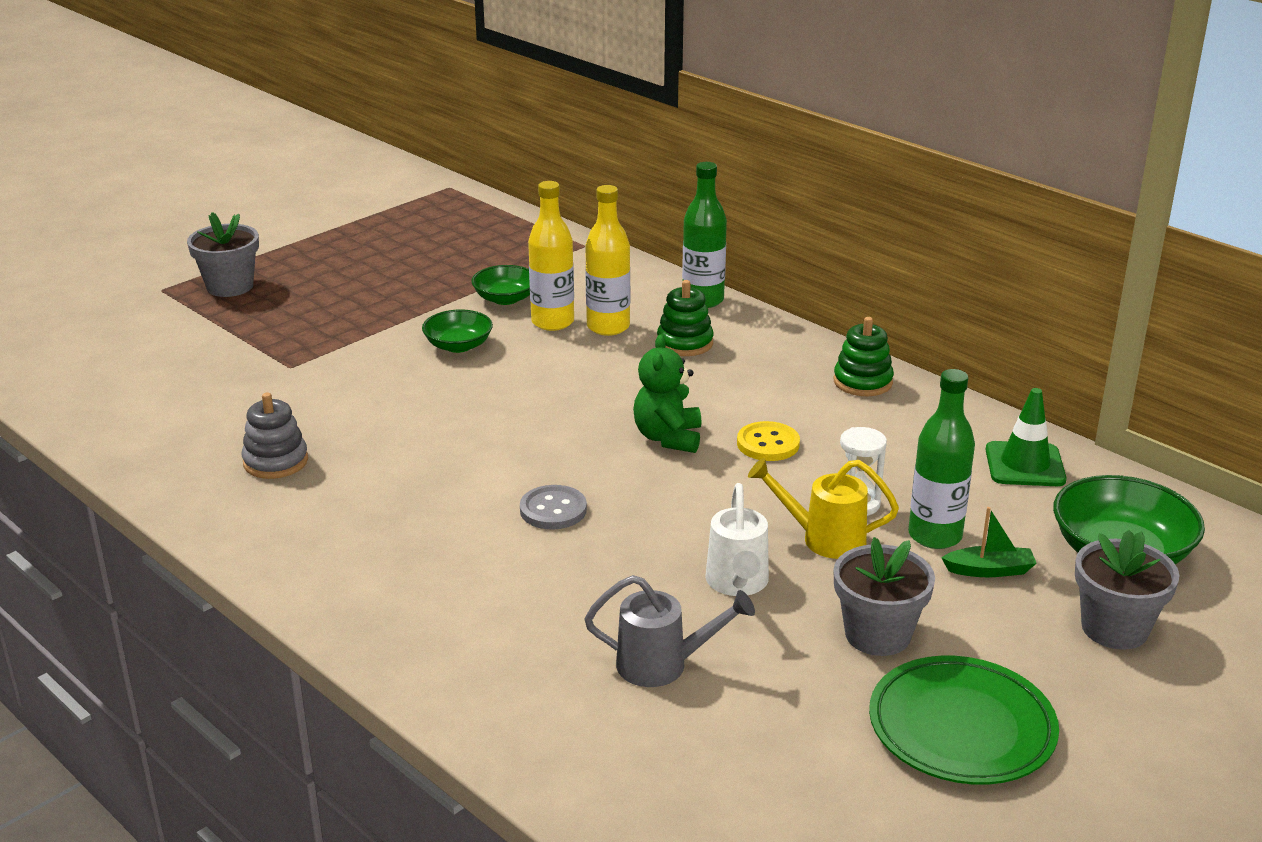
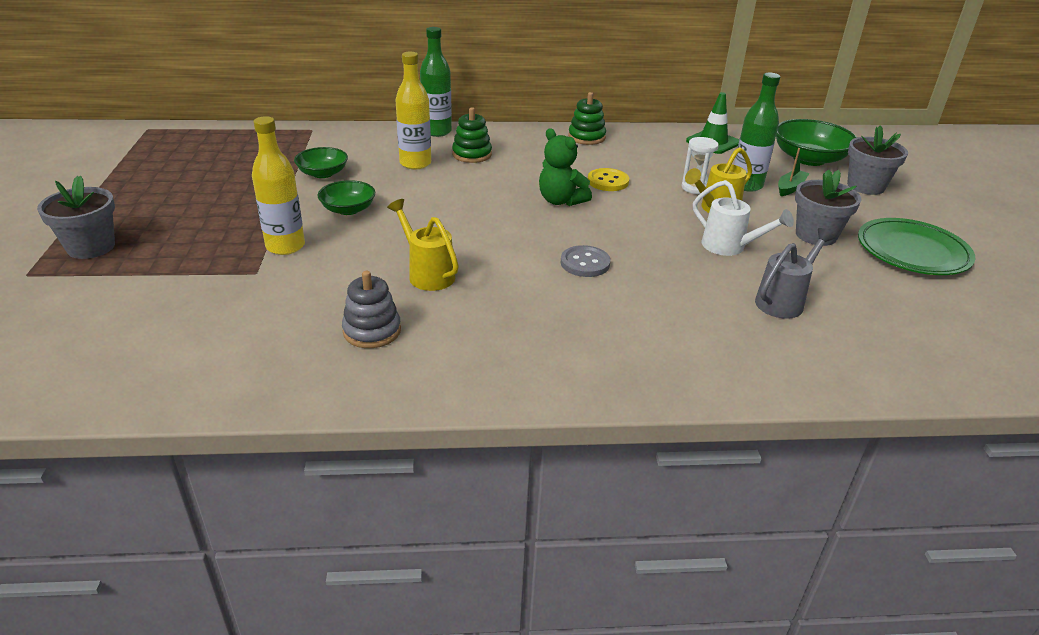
camera: 50 degrees left, 5 degrees up
(404, 440) = (427, 274): none -> yellow watering can
(552, 322) = (379, 174): yellow bottle -> yellow bottle (285, 246)

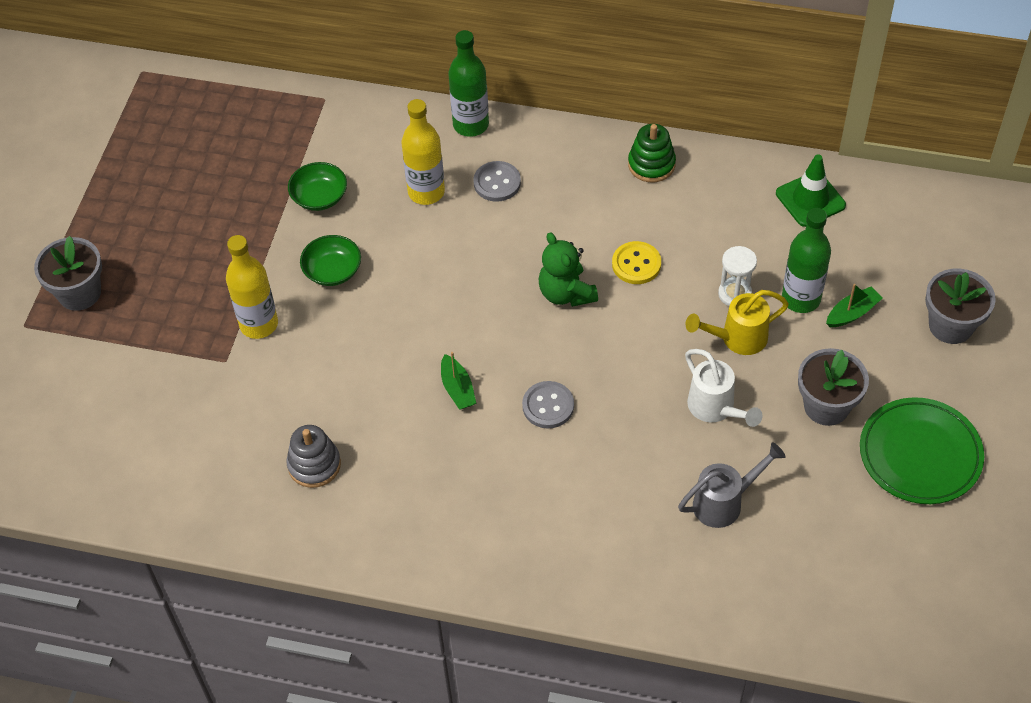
camera: 20 degrees right, 20 degrees up
(427, 274) = (385, 393): yellow watering can -> none
(472, 154) = (497, 183): green stacking toy -> grey button
(496, 263) = (457, 389): none -> green boat
(809, 159) = (916, 256): green bowl -> none

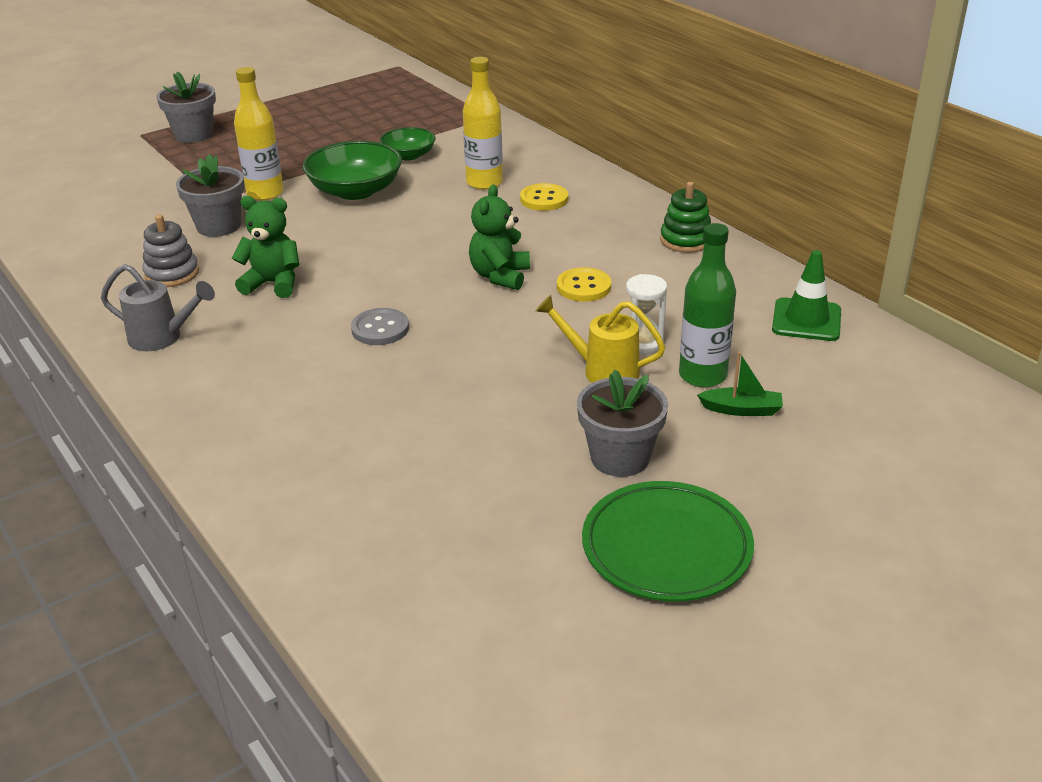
camera: 40 degrees right, 20 degrees down
(332, 271) = (355, 191): green bowl -> green bowl, size x1.66
(409, 418) = (273, 284): none -> green teddy bear
(457, 389) = (332, 286): green boat -> none
(471, 125) = (572, 165): green bottle -> none
(497, 183) = (544, 199): grey button -> yellow button
(715, 408) = (513, 403): white watering can -> none
(724, 503) = (421, 467): grey watering can -> grey watering can (162, 338)
(951, 325) = (840, 471): grey flower pot -> grey flower pot (218, 226)

